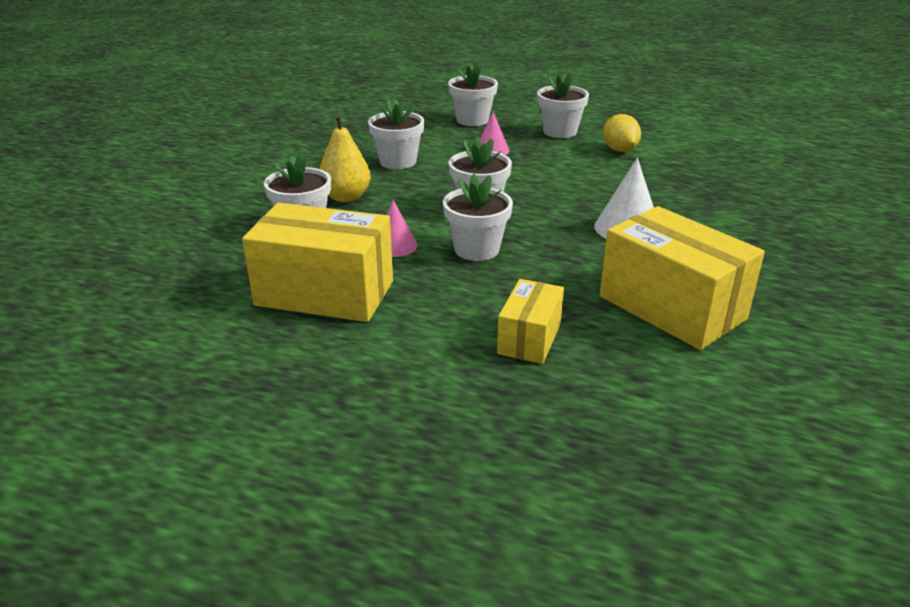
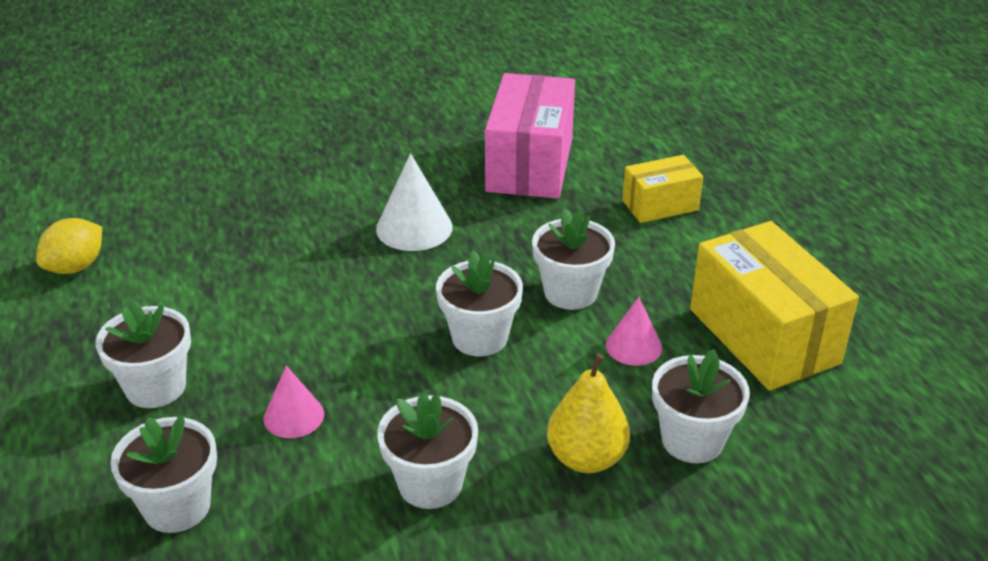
camera: 130 degrees left, 5 degrees up
(619, 150) = (187, 308): yellow lemon -> yellow lemon (76, 267)
(671, 307) = (529, 165): yellow box -> pink box

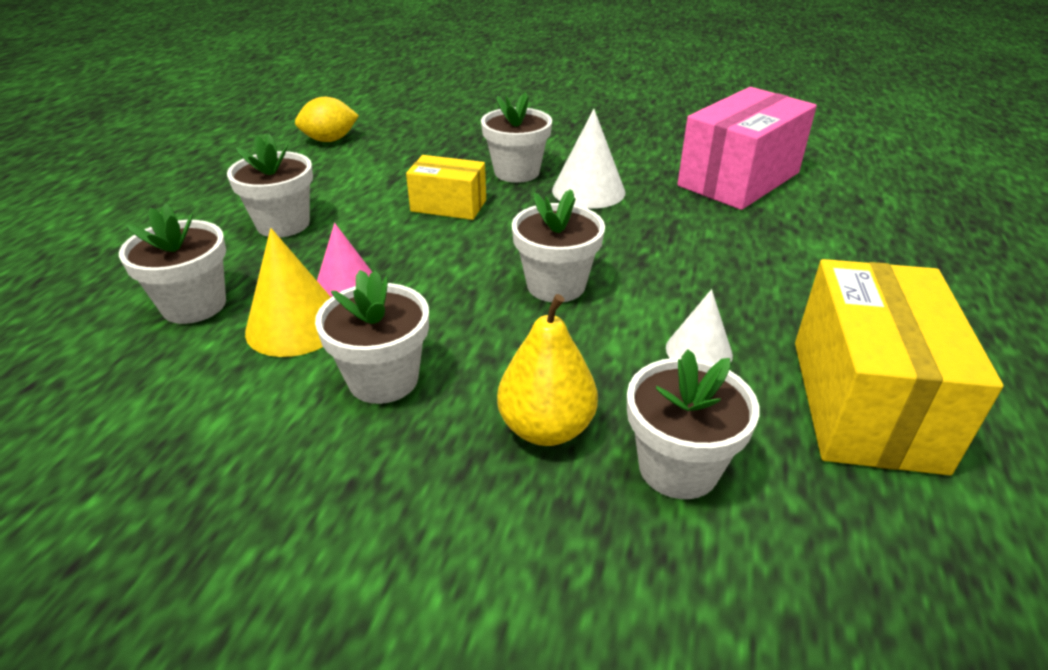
camera: 35 degrees right, 0 degrees up
(300, 477) = (295, 325): none -> yellow cone
(570, 292) = (679, 283): white flower pot -> white flower pot (516, 172)
(633, 346) = (699, 351): pink cone -> white cone
(660, 205) = (844, 246): yellow box -> yellow box (448, 206)

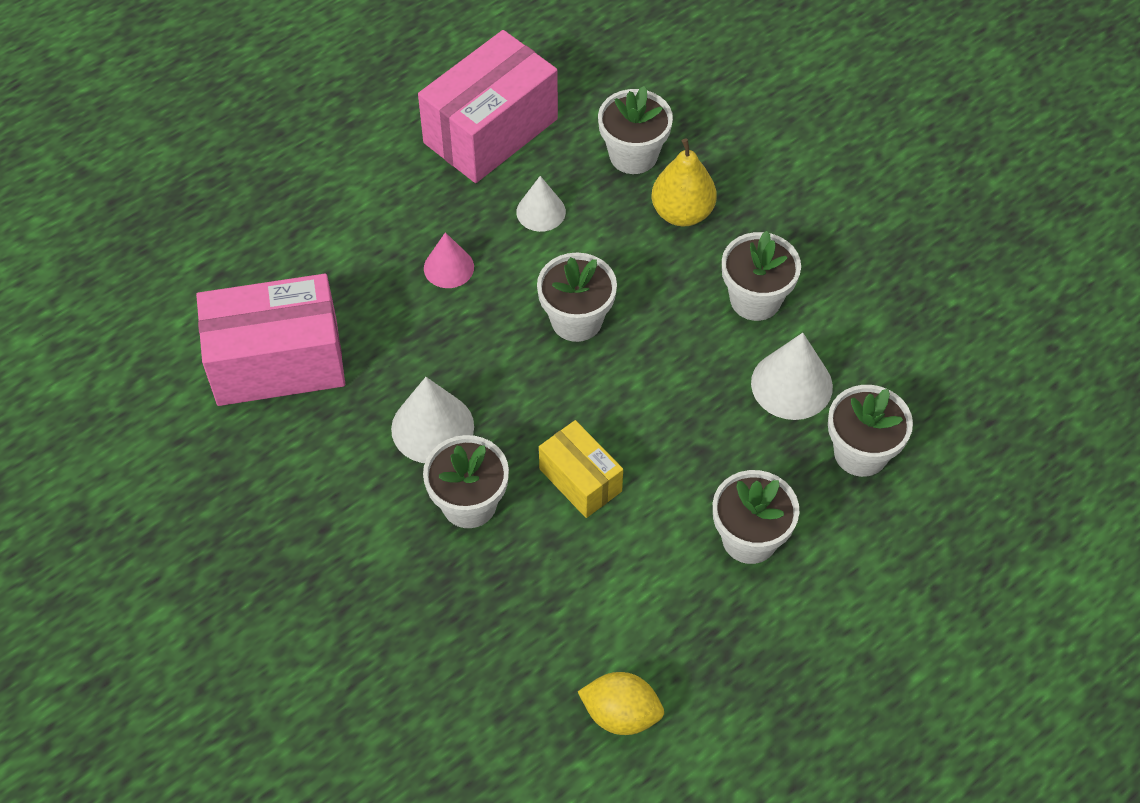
camera: 145 degrees left, 20 degrees up
(295, 325) = (791, 384): yellow cone -> white cone
(345, 281) = (732, 417): pink cone -> pink cone (448, 267)
(865, 403) = (490, 131): yellow box -> pink box

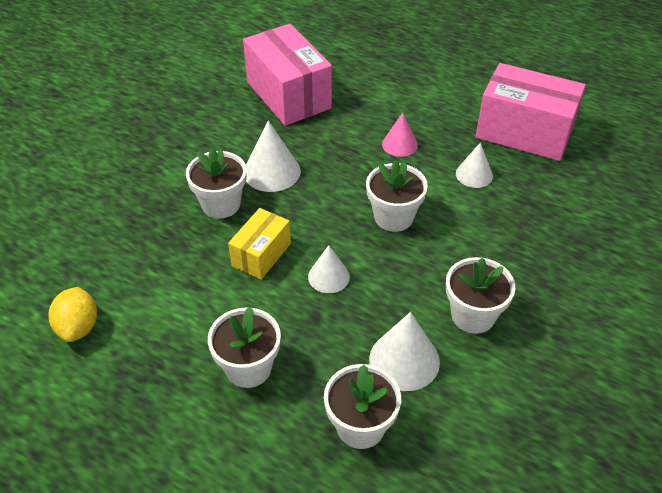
camera: 70 degrees right, 10 degrees down
(633, 155) = (559, 209): white flower pot -> none
(645, 418) = (328, 276): none -> white cone
(682, 213) = (526, 250): yellow pear -> none

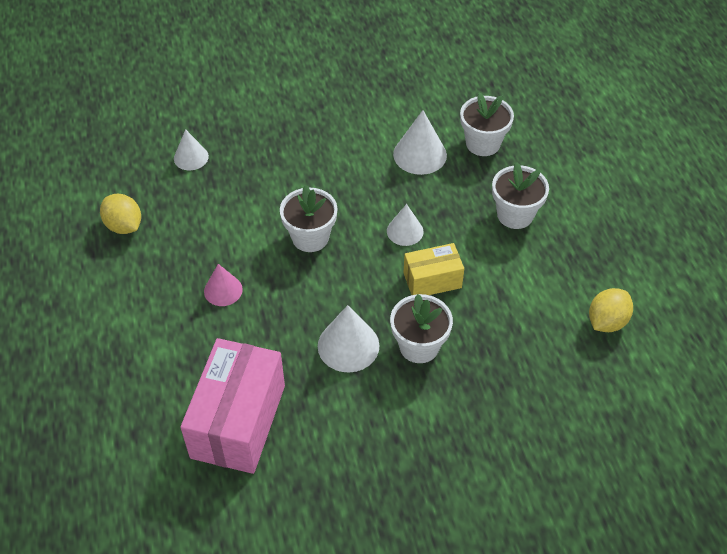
camera: 135 degrees left, 5 degrees up
(473, 315) = (349, 146): white flower pot -> none
(474, 174) = (211, 224): white cone -> white cone (191, 157)
(524, 132) = (124, 226): pink box -> yellow lemon

